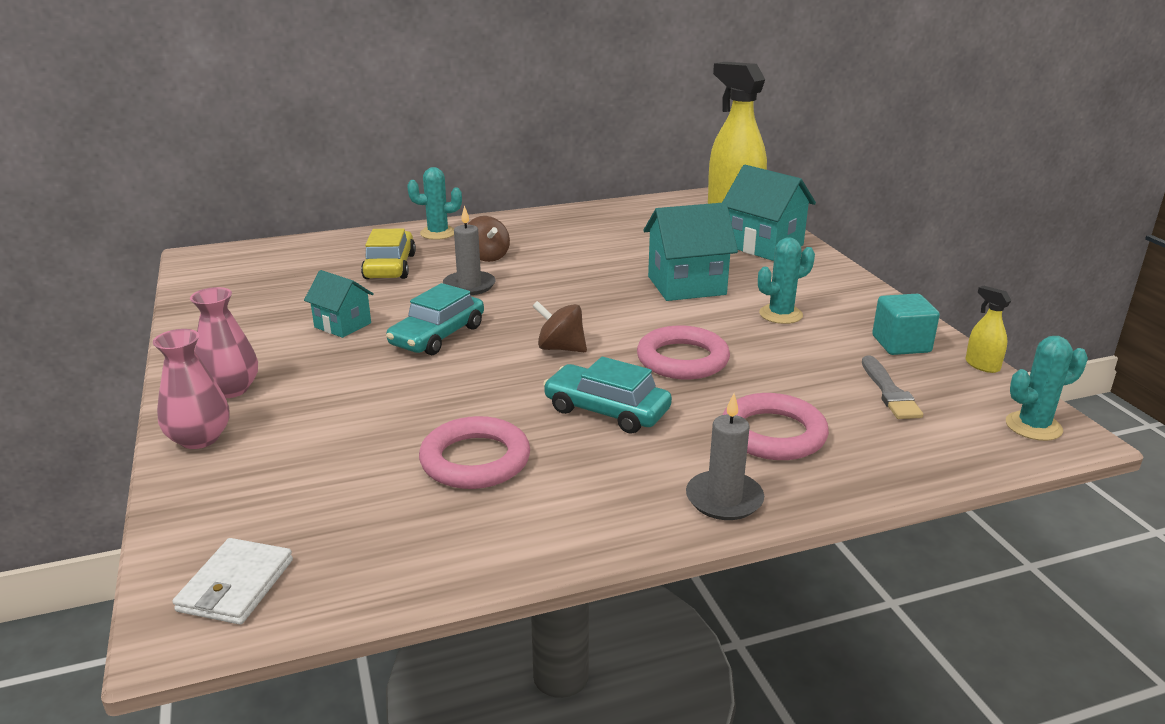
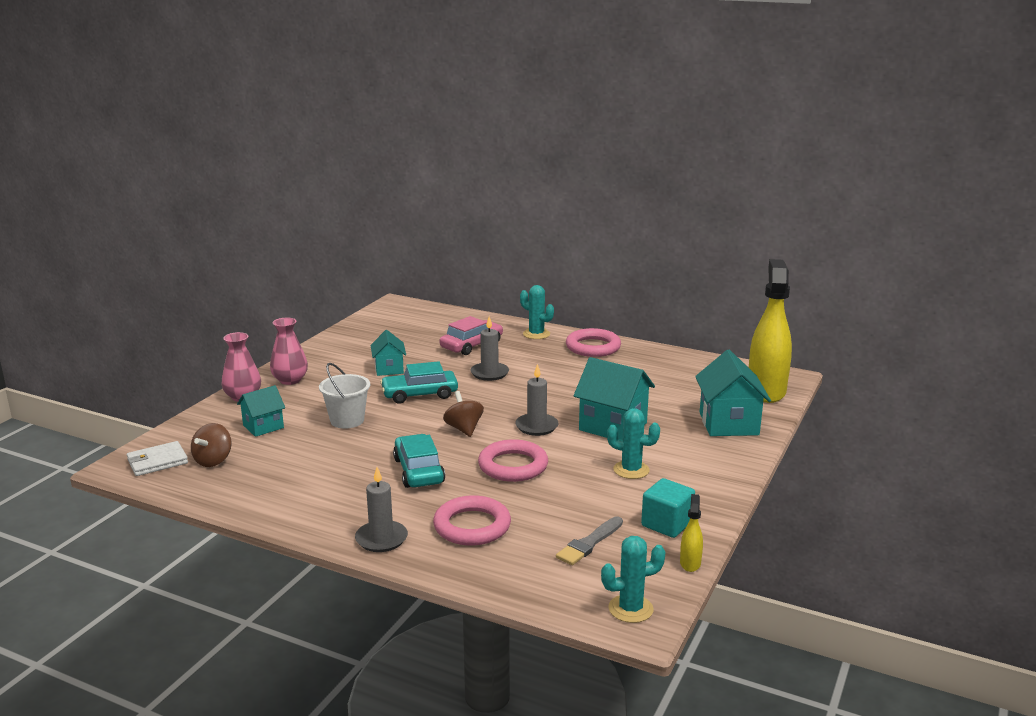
camera: 45 degrees right, 5 degrees down
(311, 459) = (263, 426): none -> turquoise house
(390, 266) = (471, 345): yellow car -> pink car
(410, 399) = (347, 420): none -> white bucket
(475, 460) = (319, 462): pink ring -> pink ring (593, 347)
(487, 257) = (534, 360): brown spinning top -> brown spinning top (213, 460)
(623, 314) = (536, 426): none -> grey candle
(1033, 426) = (630, 609): turquoise cactus -> turquoise cactus turned 45 degrees counterclockwise

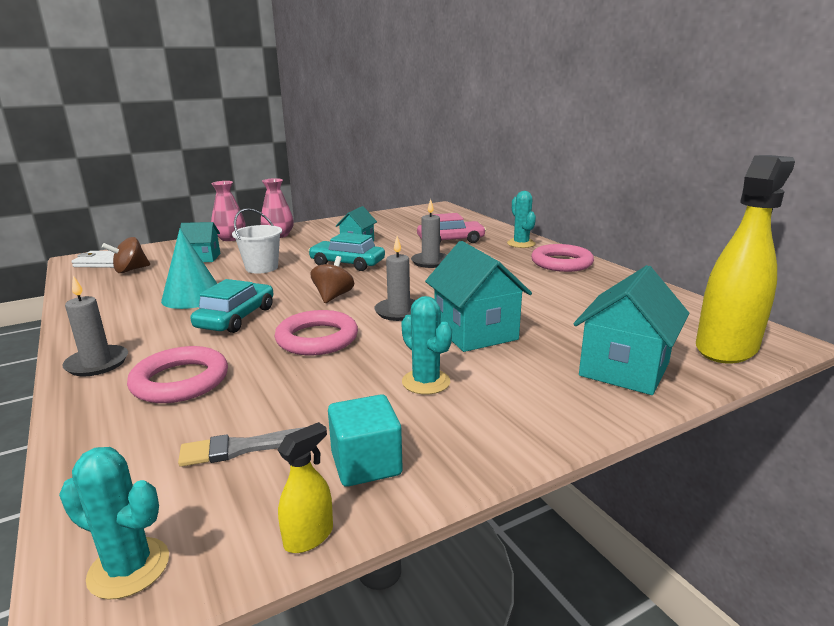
camera: 35 degrees right, 0 degrees up
(341, 466) = (192, 297): none -> turquoise cone

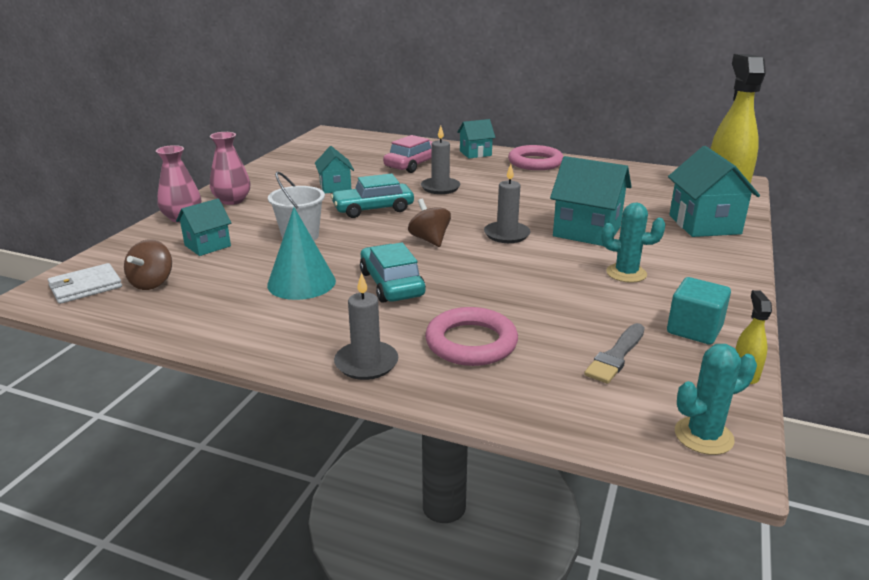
camera: 40 degrees left, 5 degrees up
(317, 338) = (495, 274): pink ring -> none
(521, 244) = (475, 153): turquoise cactus -> turquoise house

